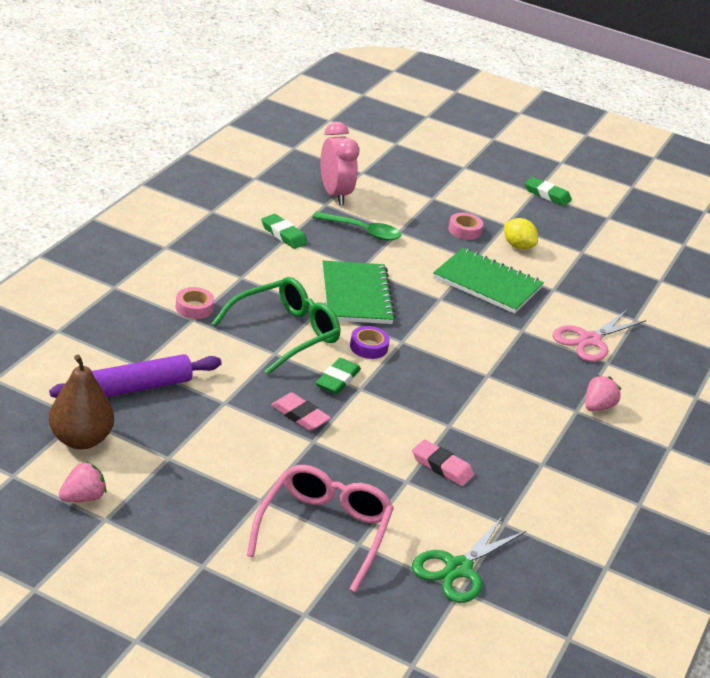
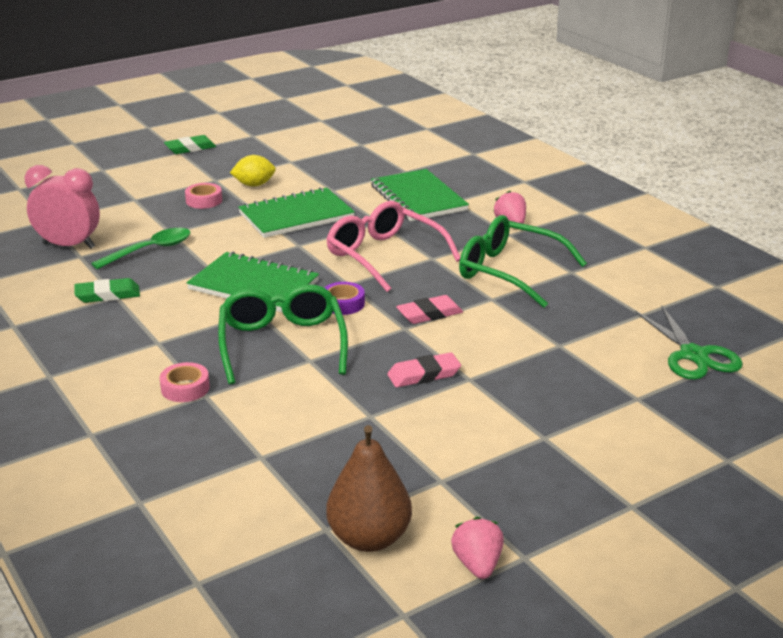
camera: 55 degrees left, 5 degrees down
(137, 387) = (300, 469): purple rolling pin -> none
(324, 531) = (610, 412): pink glasses -> pink glasses (384, 256)
(338, 379) = (382, 336): green eraser -> none
(442, 466) = (549, 320): pink eraser -> pink eraser (429, 314)
(505, 425) = (509, 272): none -> green glasses
(590, 340) = (418, 198): pink scissors -> green notebook

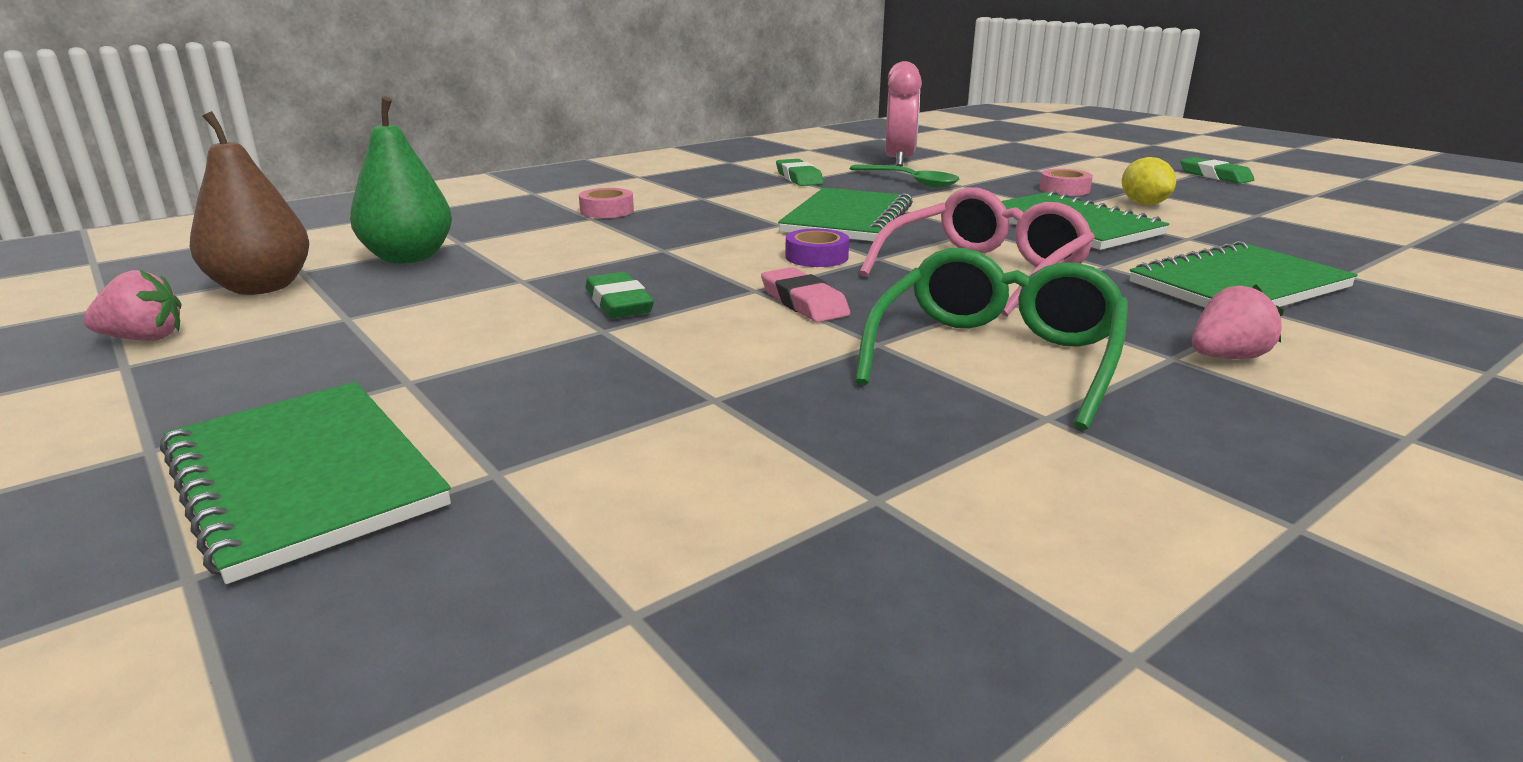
camera: 85 degrees right, 5 degrees down
(282, 344) = (702, 237): green glasses -> none
(303, 476) = (409, 258): none -> green pear
(424, 374) = (619, 303): pink eraser -> green eraser
(651, 449) = (304, 478): none -> green notebook
(693, 355) = (673, 565): green scissors -> none

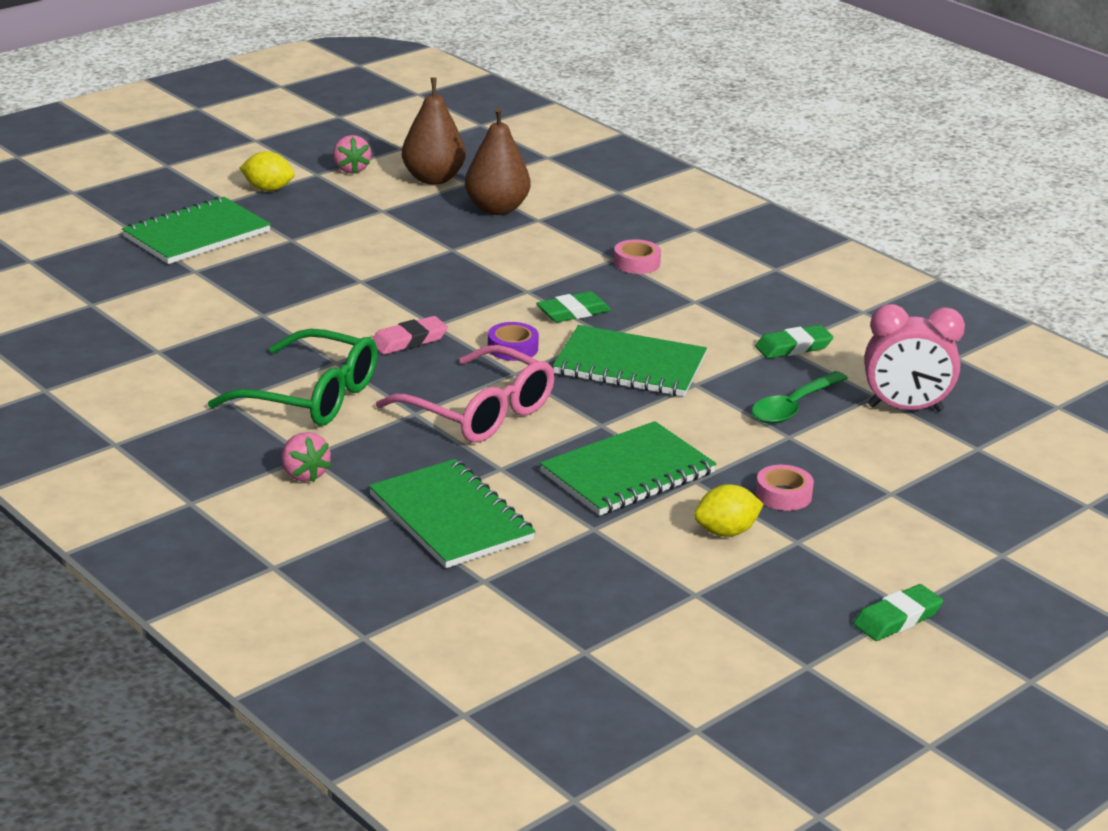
camera: 85 degrees right, 5 degrees up
(140, 407) = (268, 189): none -> yellow lemon
(409, 258) = (496, 209): green pear -> brown pear
(619, 303) = (407, 282): green eraser -> green eraser (573, 312)

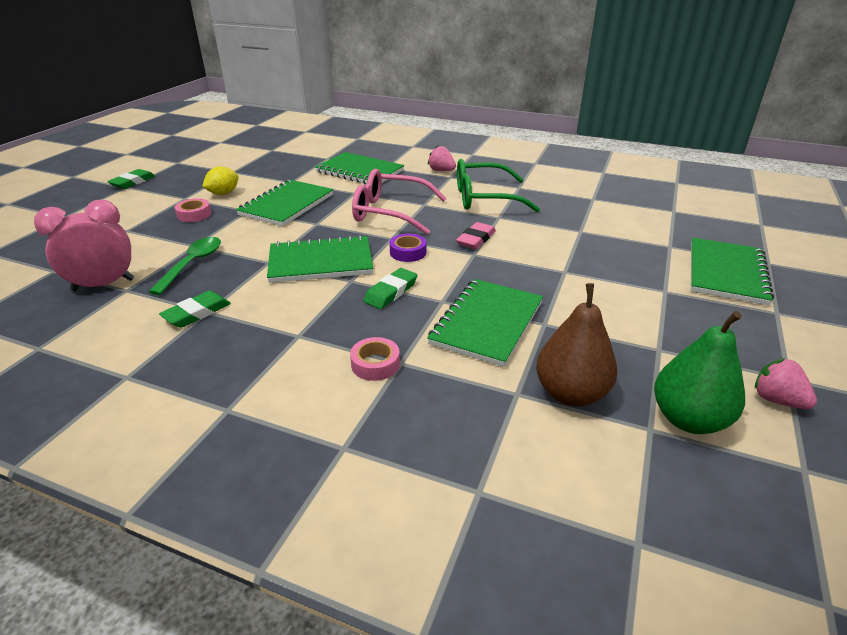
camera: 155 degrees right, 5 degrees up
(268, 189) = (780, 338): yellow lemon -> none
(433, 179) = (688, 419): brown pear -> green pear
(505, 263) = (487, 323): none -> green notebook

